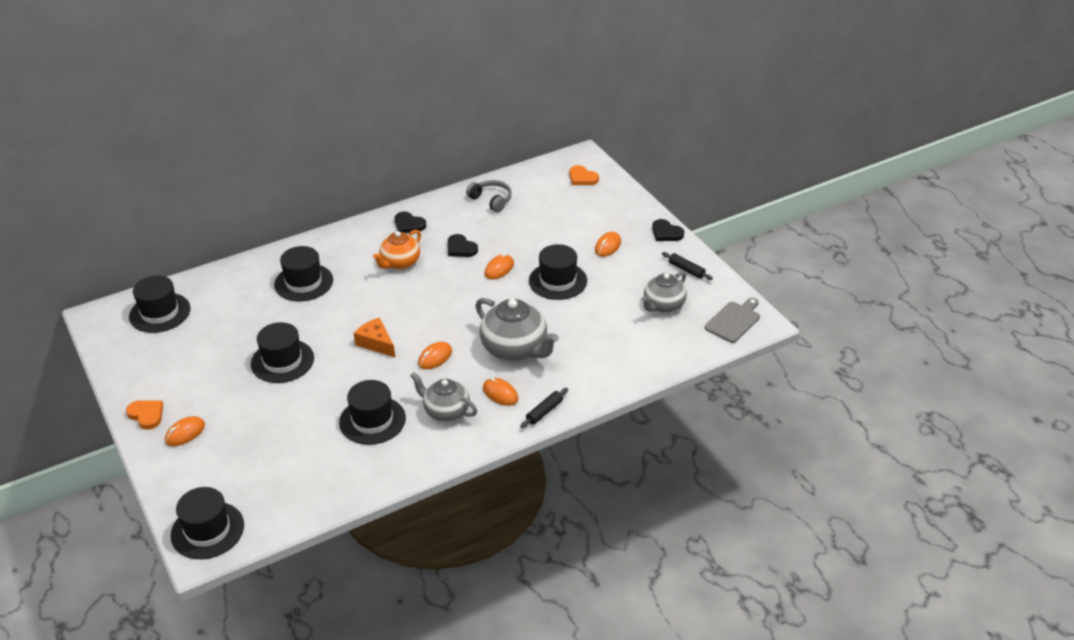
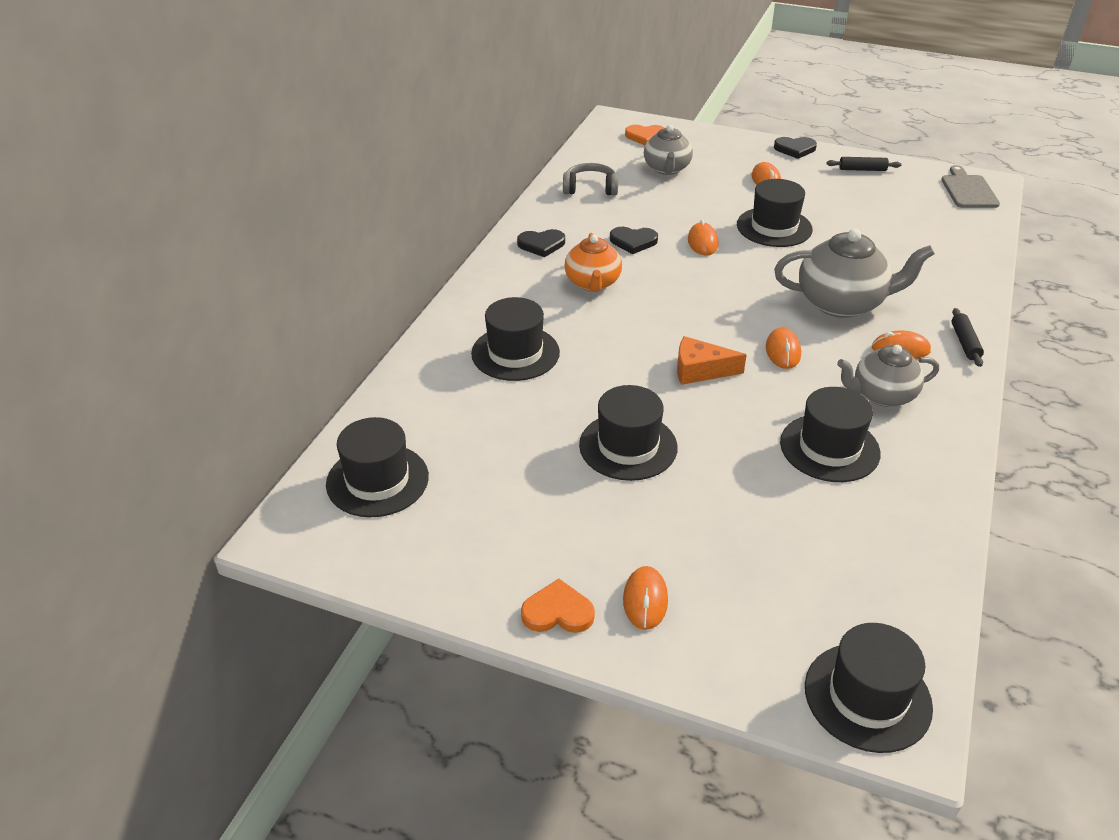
camera: 40 degrees left, 0 degrees up
(663, 305) = (896, 205): grey teapot -> grey teapot (667, 169)

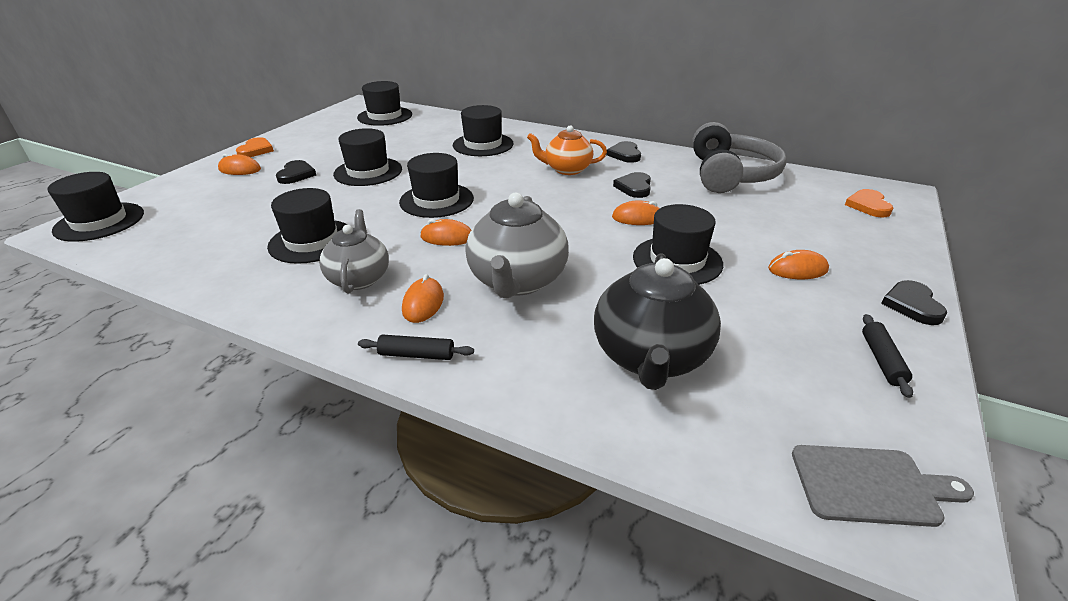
camera: 95 degrees right, 5 degrees down
(590, 188) = (730, 175): grey headphones -> grey headphones, size x1.83
(652, 521) = (296, 174): none -> black heart
(667, 169) = (792, 212): grey teapot -> none
(700, 370) = (436, 200): orange cheese -> black hat
(906, 244) = (650, 357): none -> black teapot

